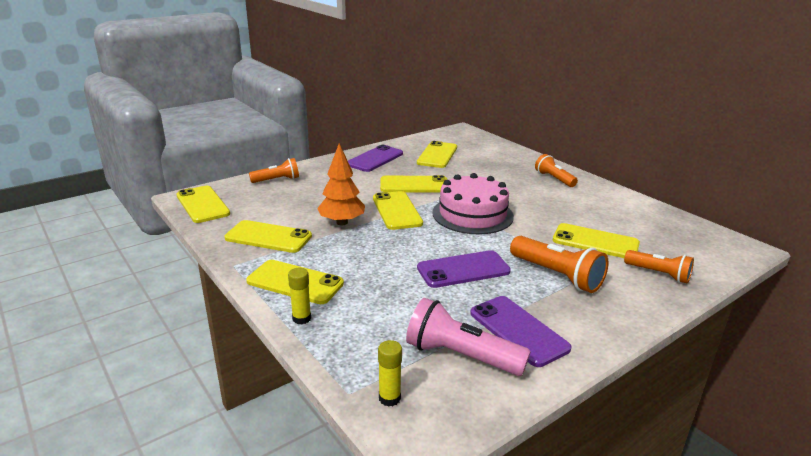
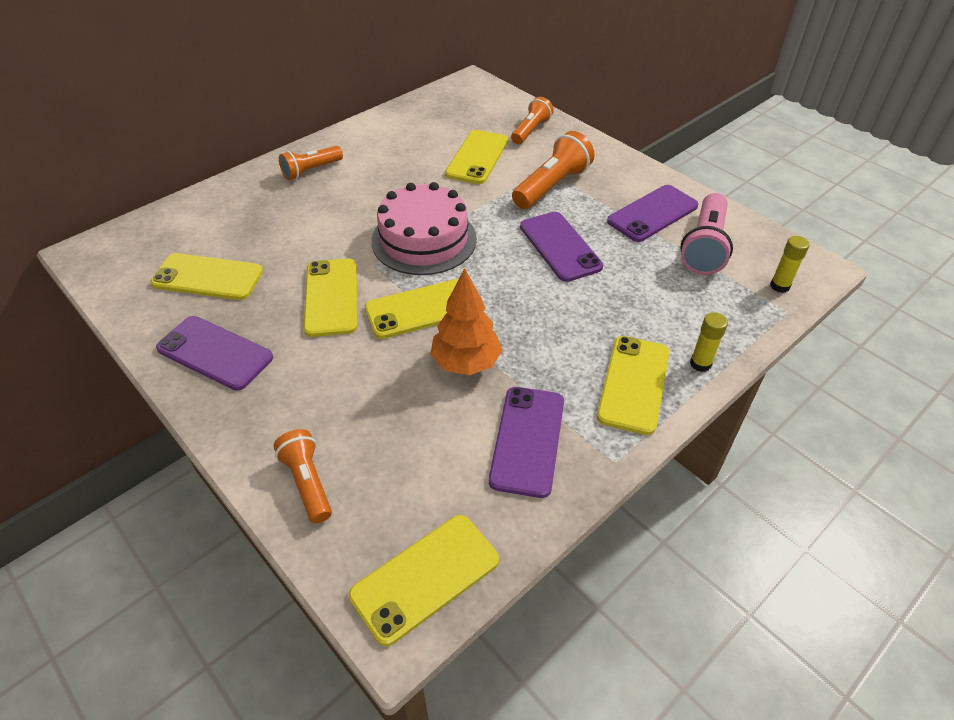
camera: 95 degrees left, 20 degrees up
(268, 237) = (527, 440): yellow phone -> purple phone

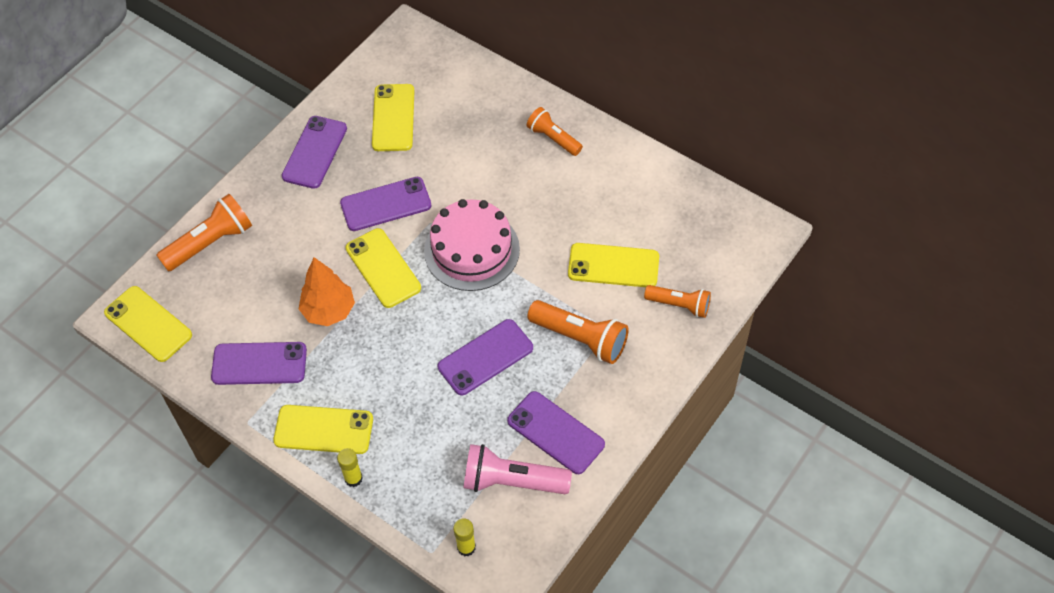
camera: 80 degrees right, 10 degrees up
(307, 482) = (210, 243): orange flashlight -> orange flashlight, size x1.53
(331, 297) = (386, 204): yellow phone -> purple phone

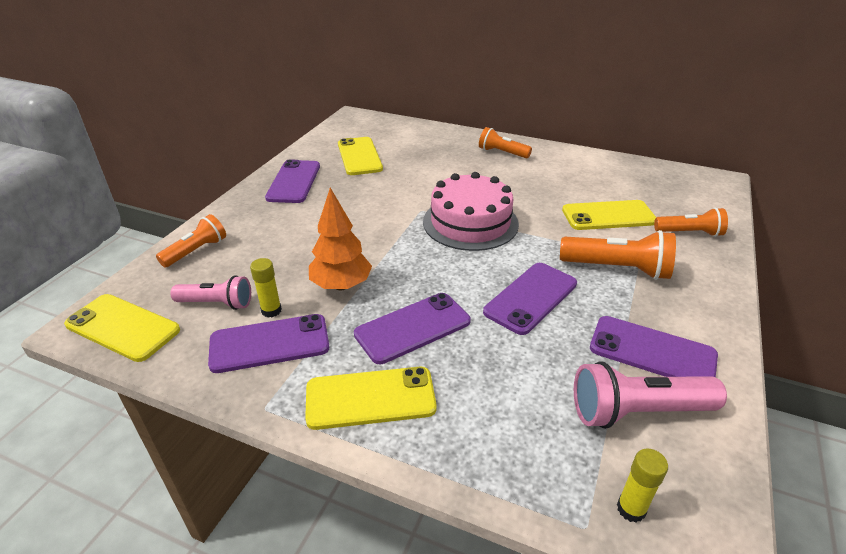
camera: 15 degrees left, 20 degrees down
(210, 243) = (196, 251): orange flashlight -> orange flashlight, size x0.66
(223, 312) = (217, 303): none -> pink flashlight
(353, 478) = (430, 448): yellow glue stick -> yellow glue stick (271, 310)
(383, 268) = (388, 246): yellow phone -> none
(386, 204) = (373, 204): purple phone -> purple phone (413, 328)

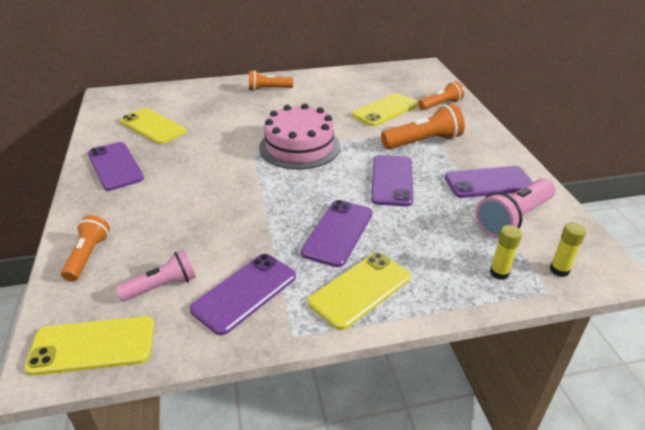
camera: 35 degrees left, 0 degrees up
(271, 310) = (217, 270): yellow glue stick -> yellow glue stick (499, 273)
(341, 285) = (253, 227): orange tree -> none

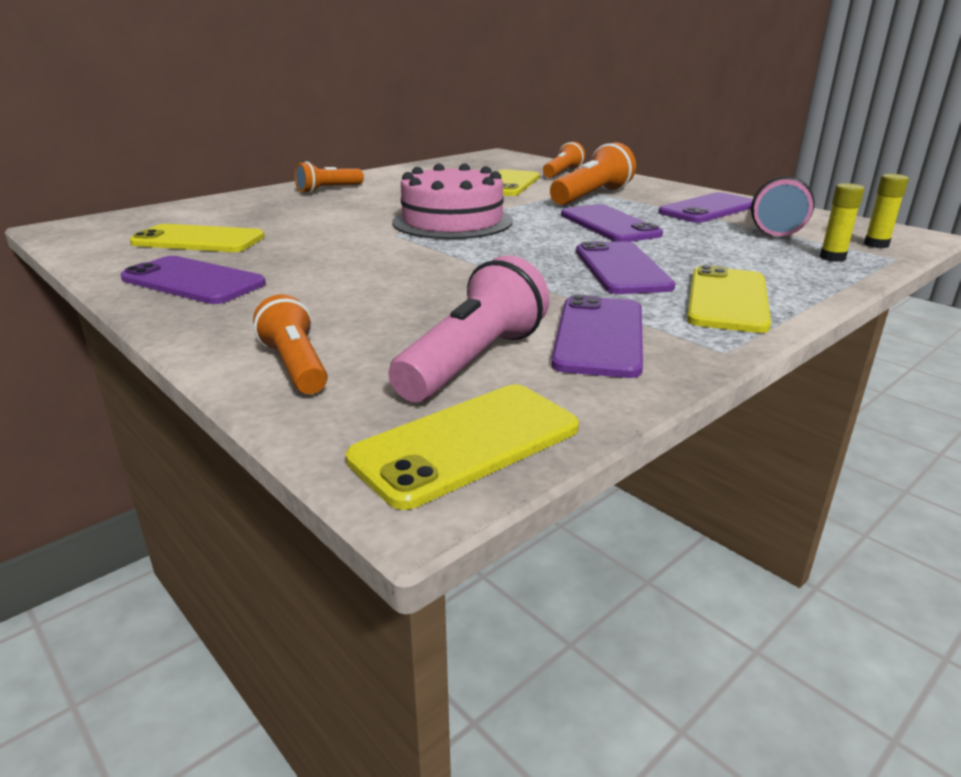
camera: 30 degrees left, 10 degrees down
(162, 286) = (473, 361): pink flashlight -> pink flashlight, size x1.53

